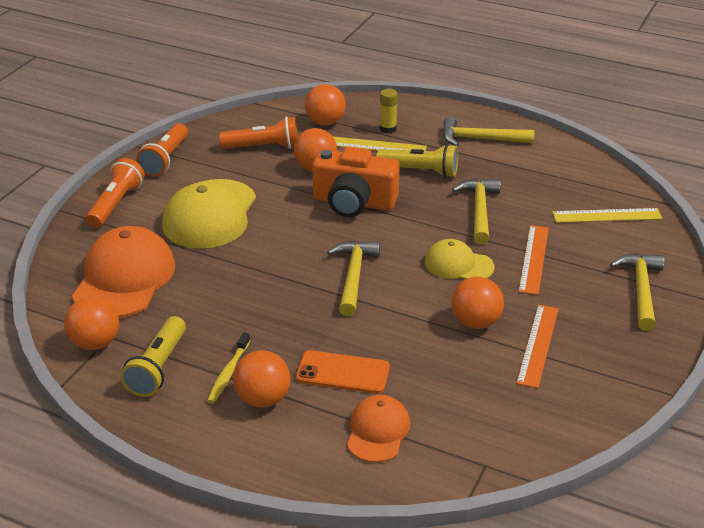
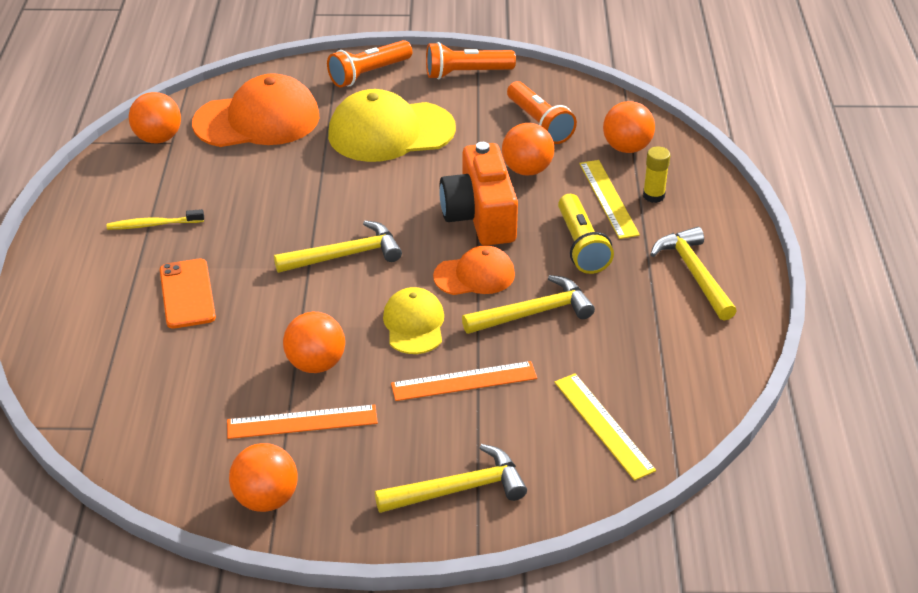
camera: 65 degrees right, 5 degrees up
(116, 204) = (368, 74): orange flashlight -> orange flashlight turned 150 degrees clockwise
(158, 368) = (142, 183): yellow flashlight -> none
(263, 399) = (126, 256): orange ball -> orange ball (266, 499)
(378, 431) = (112, 341): orange cap -> orange cap (475, 275)

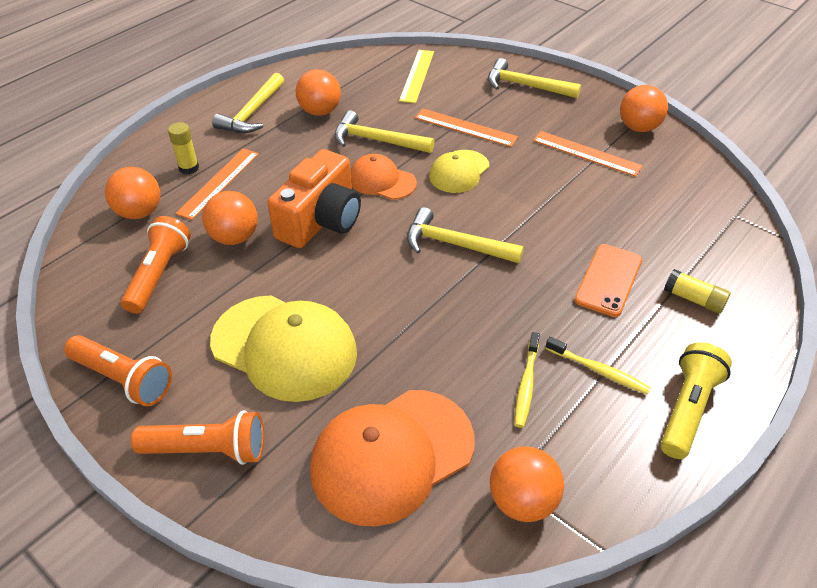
camera: 140 degrees left, 5 degrees up
(101, 315) = (693, 299): none -> yellow glue stick
(201, 192) = (526, 384): none -> yellow toothbrush
(257, 120) = (391, 455): orange cap -> orange cap turned 60 degrees counterclockwise
(316, 364) = (548, 180): orange ball -> orange ball (320, 111)
(581, 245) = (288, 162): yellow flashlight -> yellow flashlight (687, 409)
(608, 198) = (218, 183): yellow ruler -> orange ruler

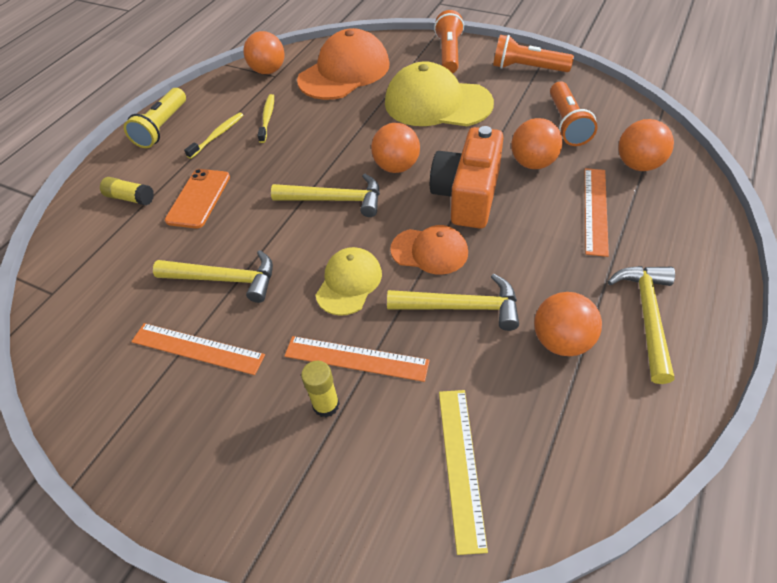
camera: 170 degrees right, 5 degrees up
(189, 168) = (642, 219): yellow glue stick -> yellow glue stick (326, 405)
(208, 450) = (449, 53): orange flashlight -> orange flashlight turned 105 degrees clockwise
(526, 86) = (277, 482): yellow hammer -> yellow hammer (224, 279)
(598, 370) = (217, 135): yellow toothbrush -> yellow toothbrush turned 105 degrees clockwise
(638, 127) = (116, 418): orange ball -> orange ball (396, 167)

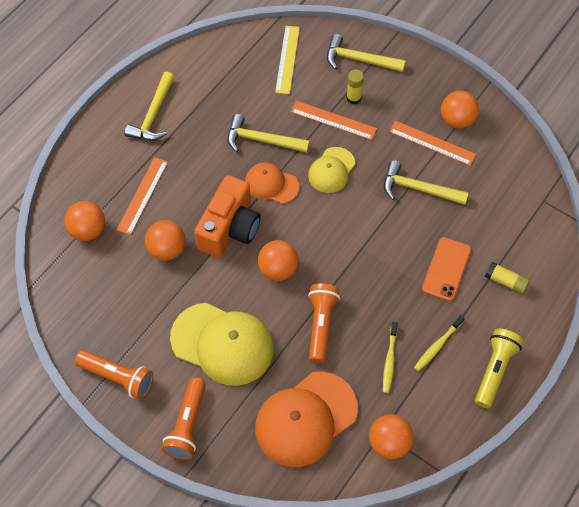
camera: 175 degrees left, 10 degrees up
(335, 200) = (334, 244): yellow hammer -> yellow hammer (359, 60)
(561, 341) = (210, 109): orange ball -> orange ball (457, 120)
(566, 124) = (119, 288): orange flashlight -> orange flashlight (321, 325)

